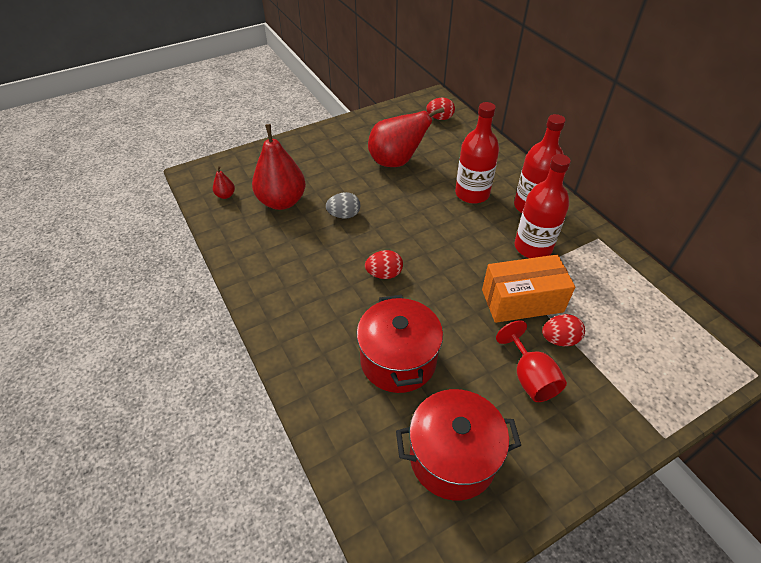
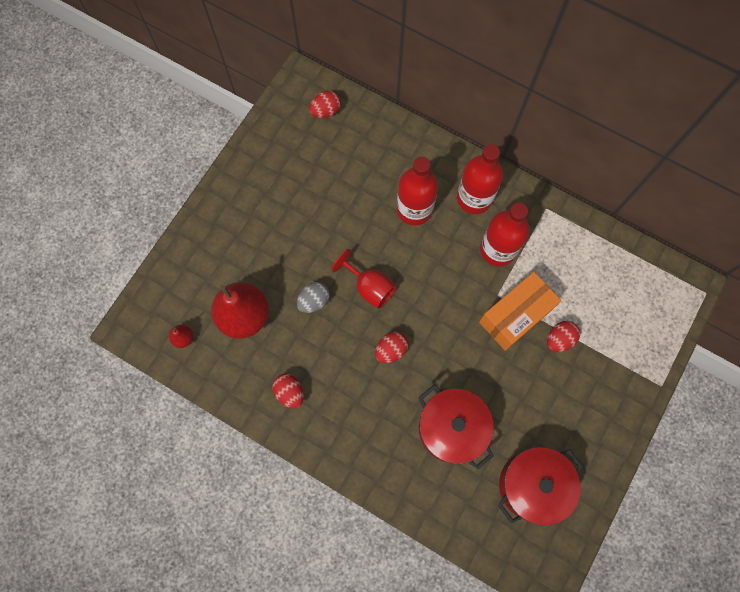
camera: 30 degrees left, 25 degrees up
(274, 264) = (290, 392): none -> red egg
(396, 162) = (320, 202): red pear -> none
(530, 377) = (553, 387): red goblet -> red goblet (369, 287)

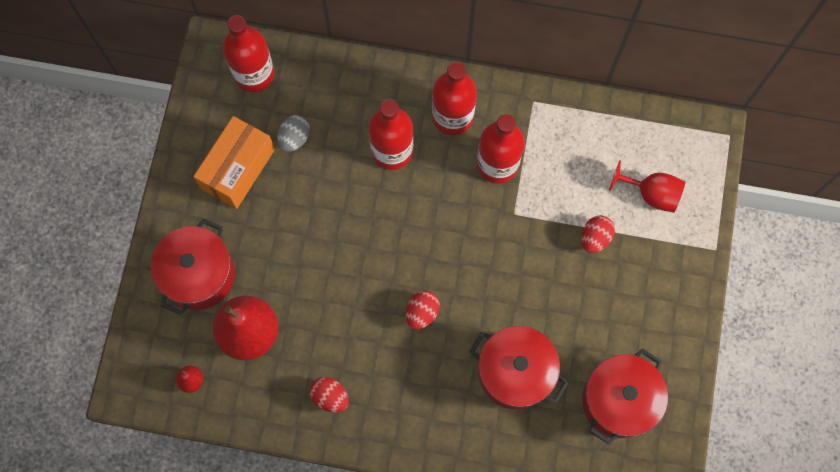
camera: 20 degrees left, 0 degrees up
(222, 255) = (199, 275): none -> red pot
(314, 301) = (319, 289): grey egg -> grey egg (294, 138)
(325, 111) = (254, 74): red egg -> red bottle
(369, 287) = (374, 253): red goblet -> red goblet (651, 194)
(515, 316) = (540, 229): orange box -> orange box (238, 169)

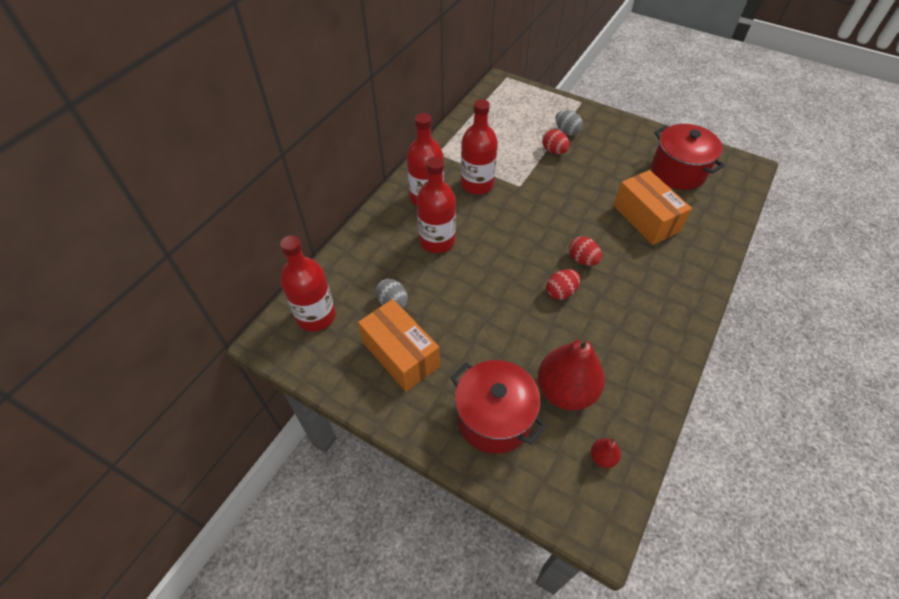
camera: 70 degrees left, 20 degrees down
(330, 397) = (642, 343): red egg -> red egg (561, 292)
(515, 373) = (646, 218): red pot -> orange box
(642, 244) = (566, 131): none -> grey egg
(651, 194) = (532, 118): red goblet -> none

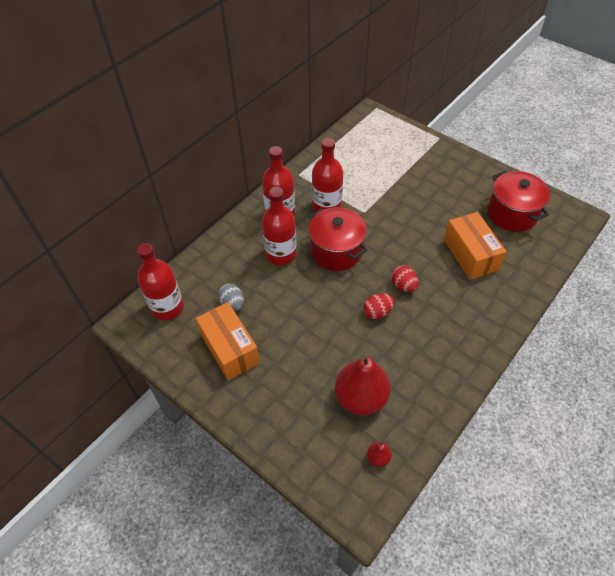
camera: 10 degrees right, 0 degrees up
(494, 418) = (295, 412): red pot -> red pot (336, 251)
(554, 151) = (402, 183): red egg -> none
(566, 131) = (419, 165): grey egg -> none

